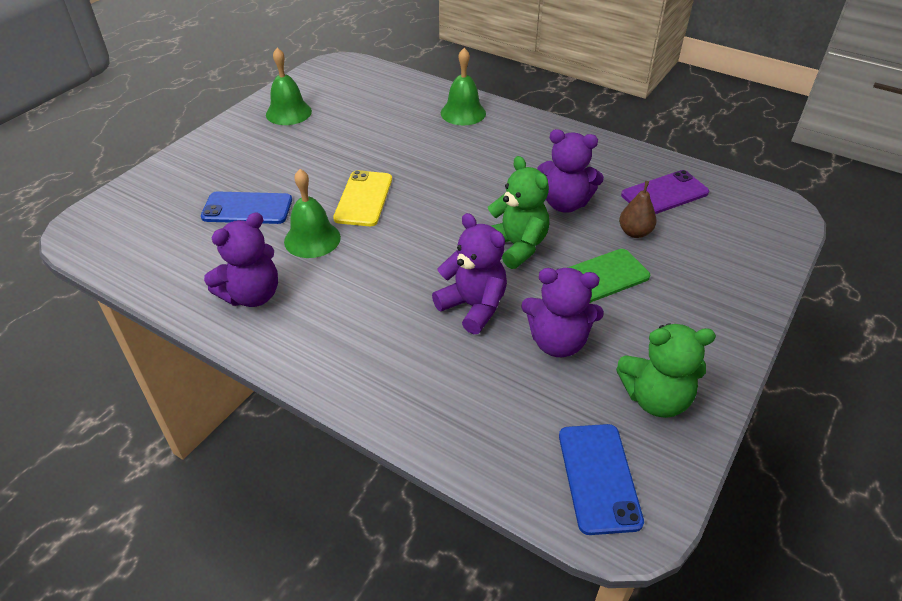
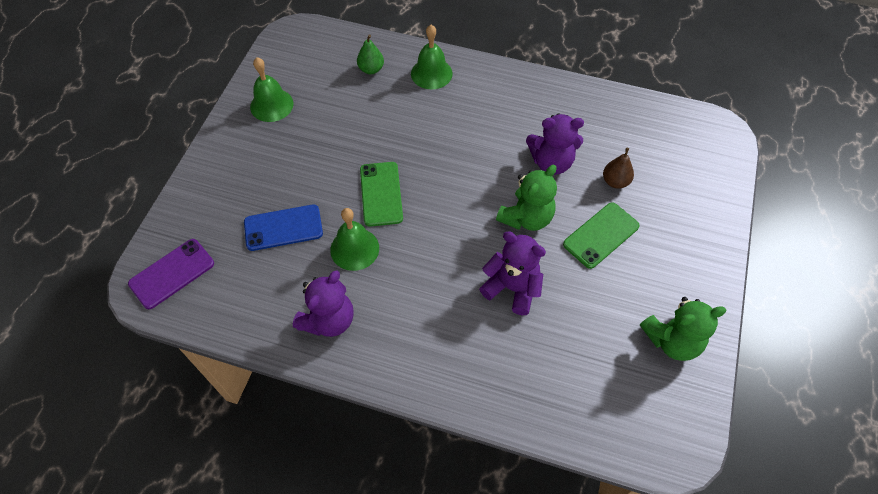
camera: 15 degrees left, 15 degrees up
(364, 198) = (381, 194): yellow phone -> green phone
(402, 101) = (371, 69): none -> green pear
(516, 246) = (526, 218): green teddy bear -> green teddy bear turned 90 degrees clockwise
(557, 342) = (587, 306): purple teddy bear -> none
(598, 477) = (650, 419): blue phone -> none
(664, 194) = (628, 134): purple phone -> purple phone (172, 274)

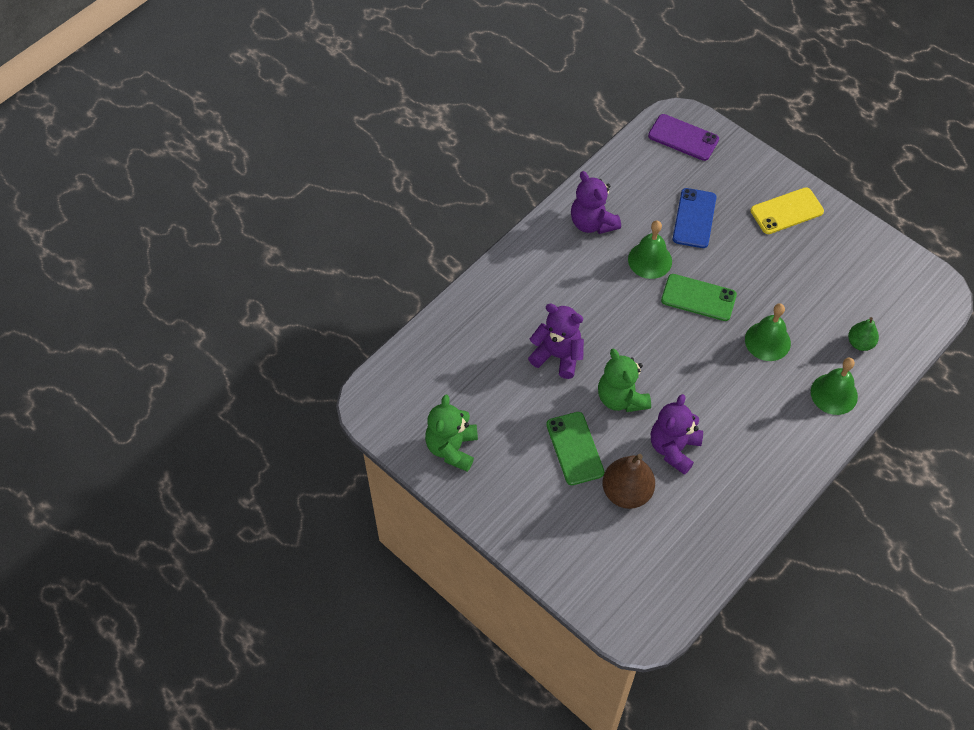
camera: 115 degrees right, 0 degrees up
(172, 274) = (683, 138): purple phone -> purple phone turned 45 degrees counterclockwise
(243, 156) = (786, 211): none -> yellow phone
(271, 105) = (842, 248): green bell -> green bell (767, 341)
(512, 288) = (558, 356): purple teddy bear -> purple teddy bear turned 120 degrees counterclockwise
(615, 181) = (626, 492): brown pear -> brown pear, size x1.66

